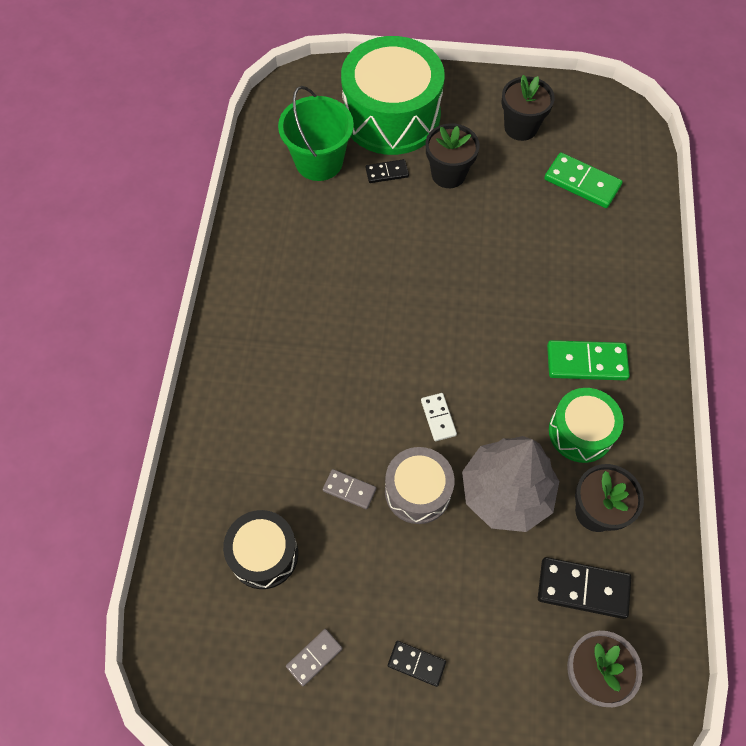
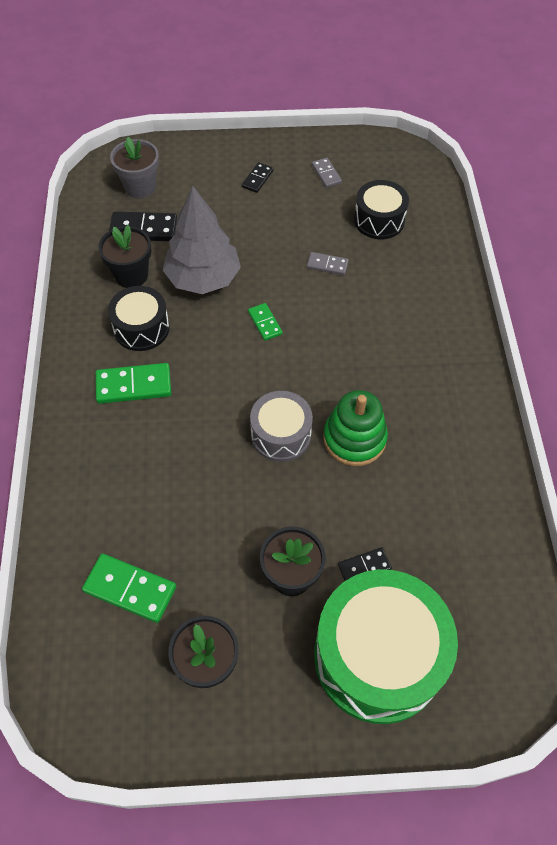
camera: 170 degrees right, 5 degrees down
(314, 657) = (326, 174): grey domino -> grey domino turned 60 degrees counterclockwise
(319, 161) = (448, 570): green bucket -> none
(369, 276) = (354, 439): none -> green stacking toy
(416, 663) = (257, 179): black domino -> black domino turned 75 degrees counterclockwise
(417, 491) = (273, 271): grey drum -> grey drum (281, 434)
(438, 418) = (265, 323): white domino -> green domino
(580, 432) = (141, 328): green drum -> black drum

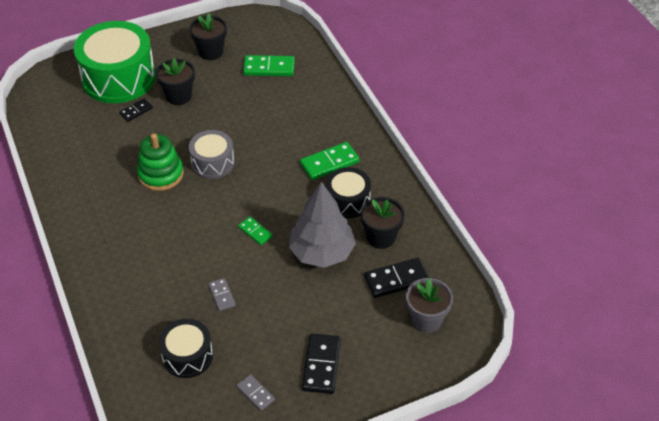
camera: 160 degrees right, 10 degrees down
(257, 179) = (321, 365): black domino -> black domino, size x1.71
(327, 265) = (222, 295): grey domino -> grey domino turned 75 degrees clockwise

